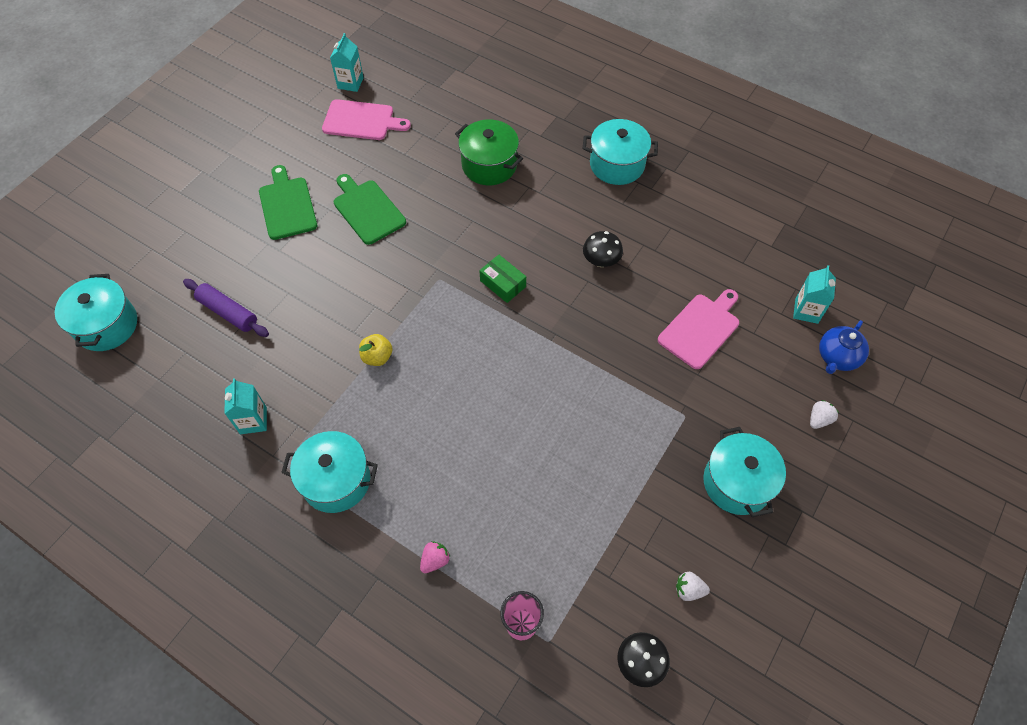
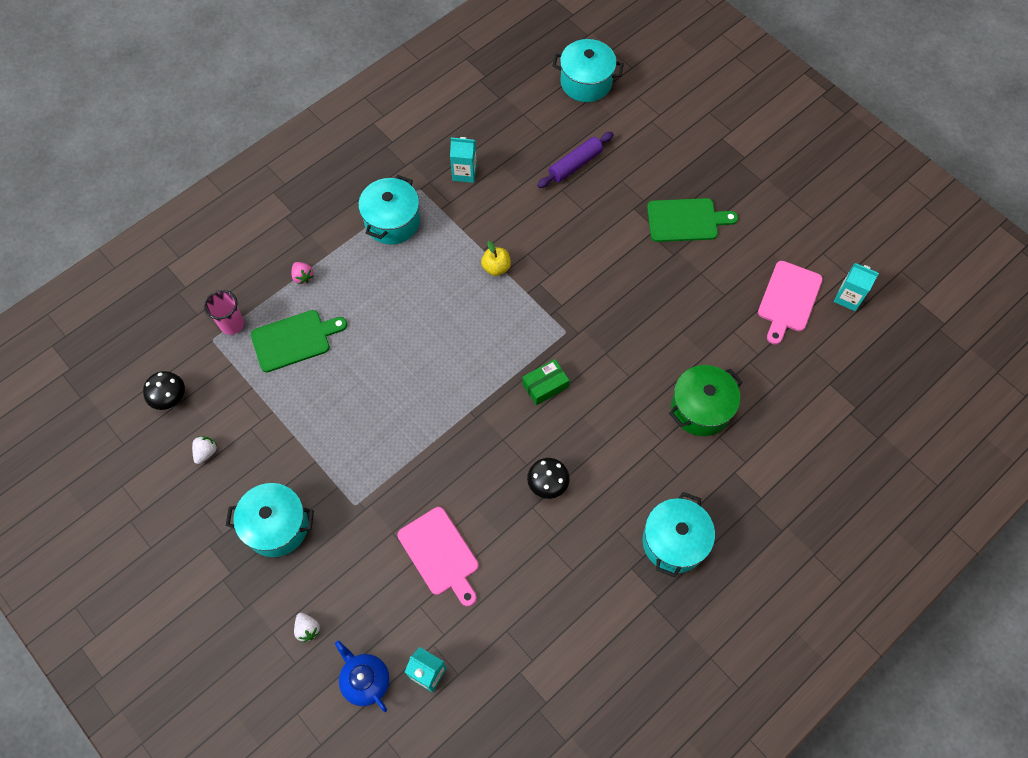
camera: 105 degrees right, 5 degrees up
(367, 210) = (665, 286): green cutting board -> green cutting board (294, 340)

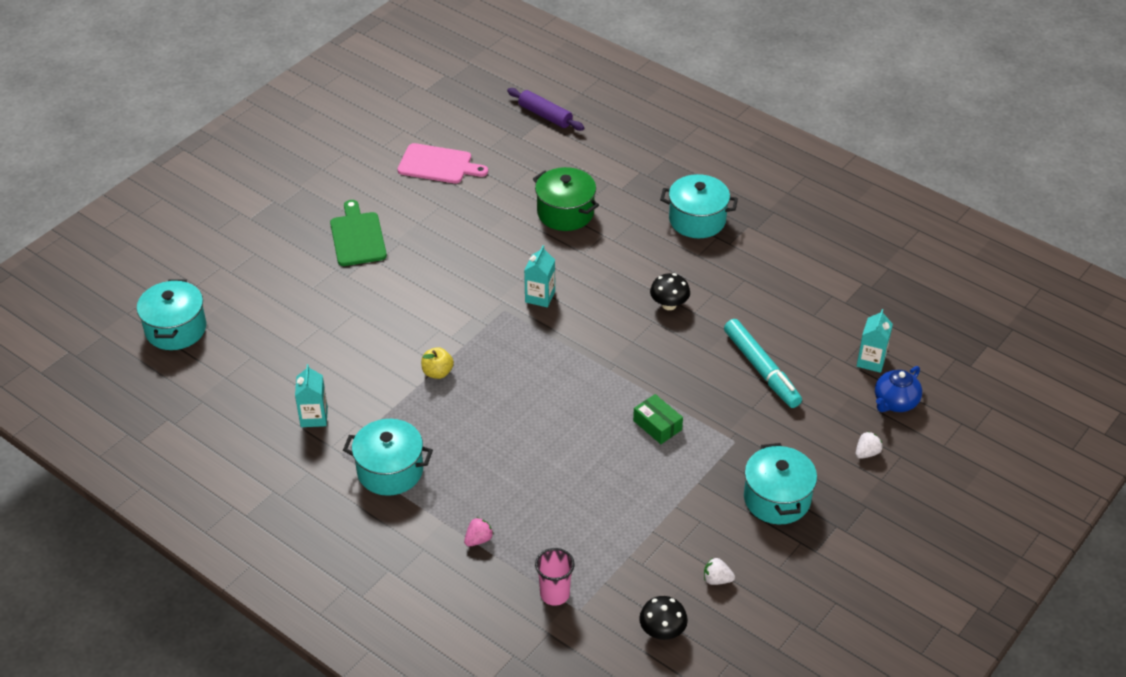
camera: 100 degrees left, 20 degrees down
(294, 340) = (562, 530): green cutting board -> none
(440, 554) = (761, 369): pink cutting board -> turquoise marker
(545, 385) = (568, 318): green box -> green box (657, 425)
(575, 164) = (294, 326): purple rolling pin -> purple rolling pin (545, 115)
(848, 297) = (429, 129): turquoise carton -> turquoise carton (540, 297)

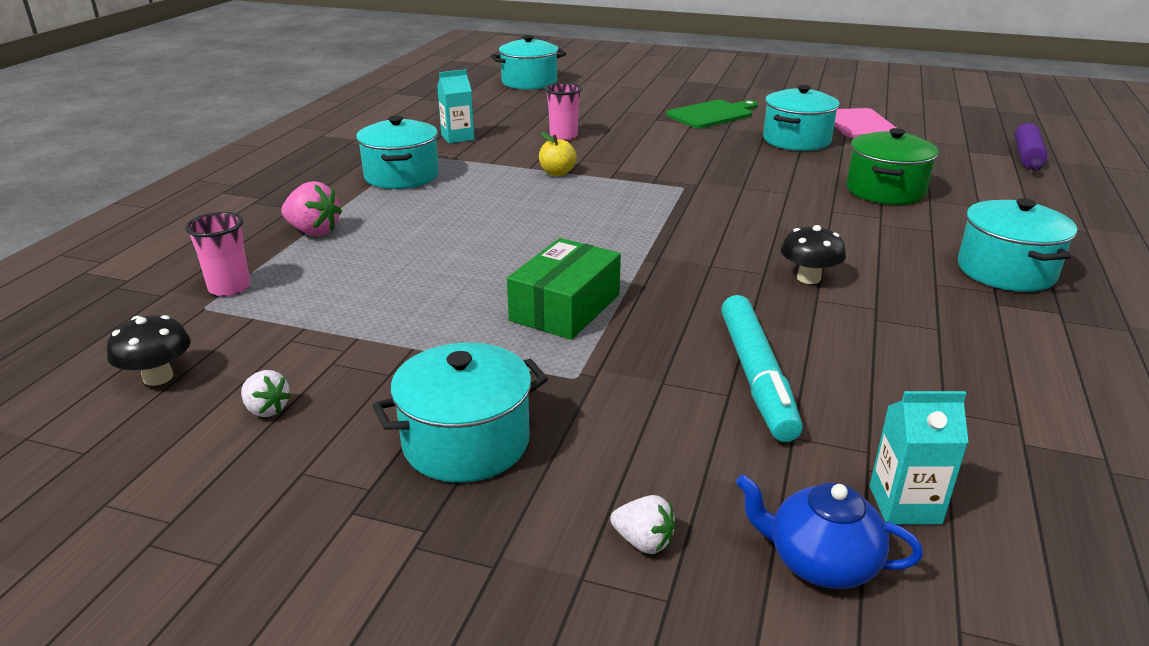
camera: 70 degrees right, 15 degrees down
(354, 346) = (563, 136): none -> pink cup
(447, 213) = (796, 140): none -> turquoise pot
(478, 539) = (313, 231): pink strawberry -> pink strawberry, size x1.62
(540, 297) = (726, 200): turquoise carton -> none
(657, 425) = (565, 307): green box -> green box, size x1.57
(717, 579) = (267, 409): white strawberry -> white strawberry turned 135 degrees clockwise
(761, 369) = (756, 377): turquoise marker -> turquoise marker turned 45 degrees counterclockwise

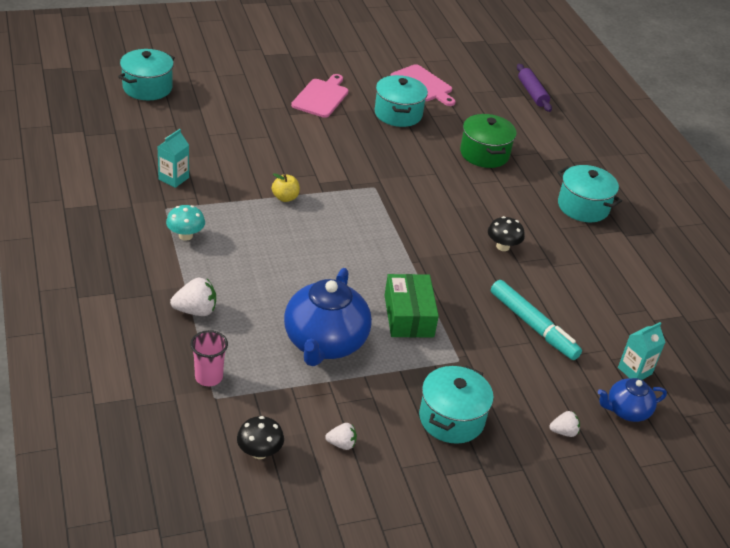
camera: 40 degrees left, 10 degrees up
(313, 231) = (196, 311): pink strawberry -> white strawberry
(401, 176) = (185, 235): turquoise pot -> turquoise mushroom
(412, 300) = (324, 343): none -> blue teapot
(563, 136) = (247, 154): pink cup -> none
(712, 114) = (321, 97): green cutting board -> pink cutting board

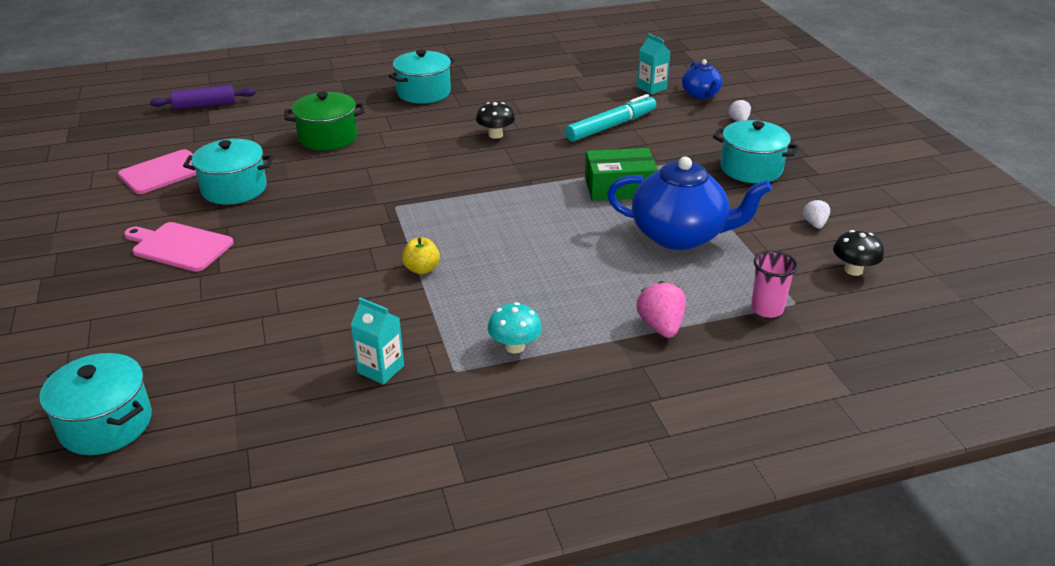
camera: 85 degrees left, 5 degrees down
(196, 311) = (660, 326): white strawberry -> pink strawberry

